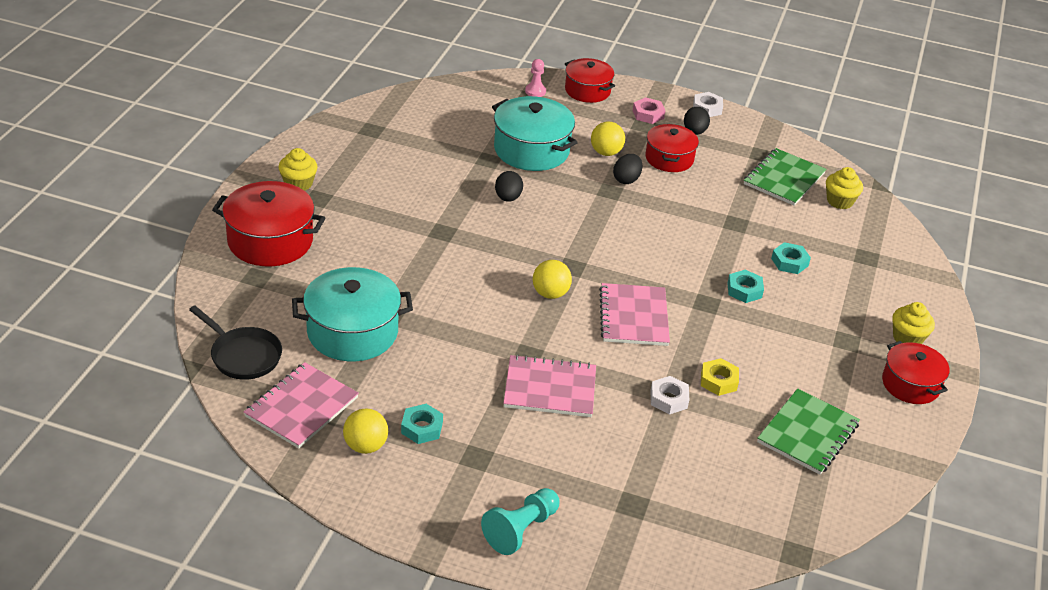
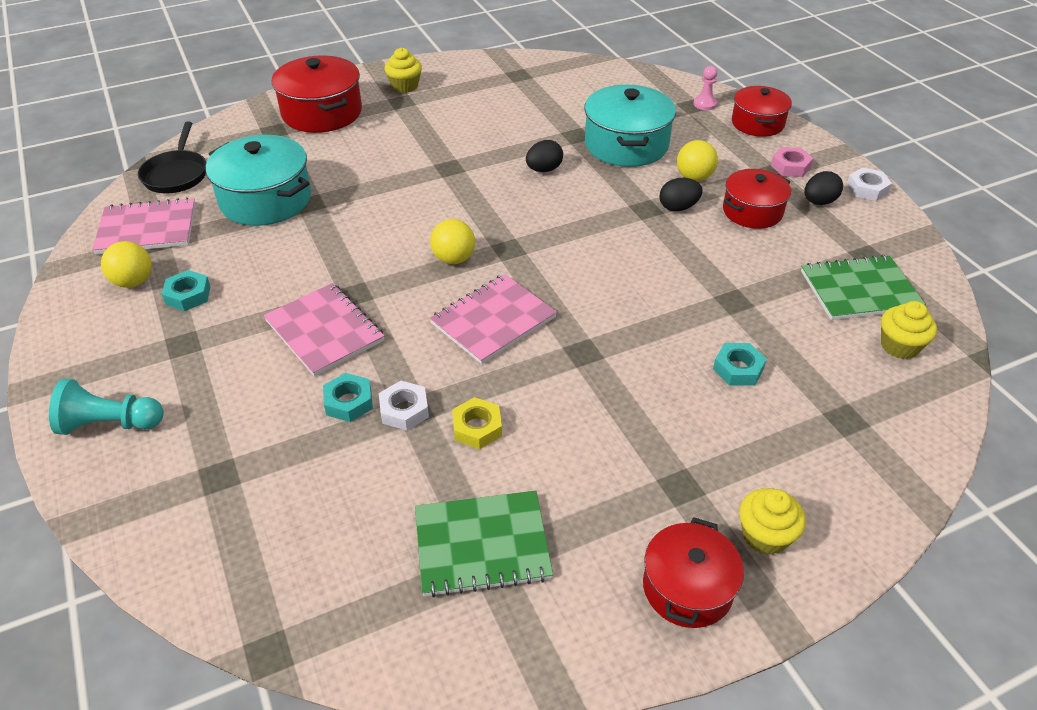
camera: 50 degrees right, 5 degrees up
(744, 290) = (642, 364): turquoise nut -> turquoise nut (349, 402)

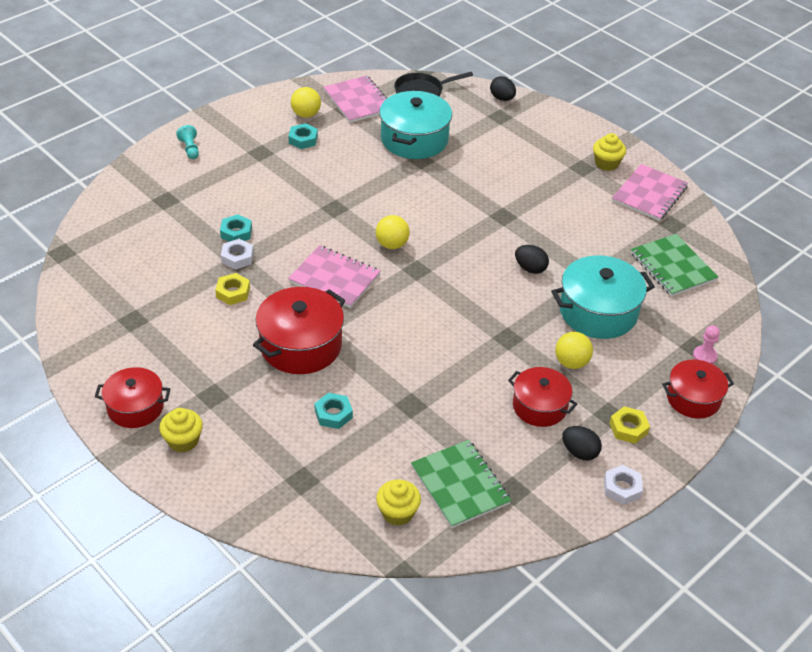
camera: 70 degrees right, 0 degrees up
(110, 424) = (190, 149): turquoise pawn -> turquoise pawn, size x0.63
(322, 113) = (538, 132): red pot -> red pot (301, 345)
(324, 331) = (293, 205): pink notebook -> pink notebook (649, 194)
(482, 545) = (145, 314): green notebook -> green notebook (673, 267)
(678, 207) = (520, 357): black egg -> black egg (502, 98)
(790, 166) = (628, 428): pink nut -> yellow nut

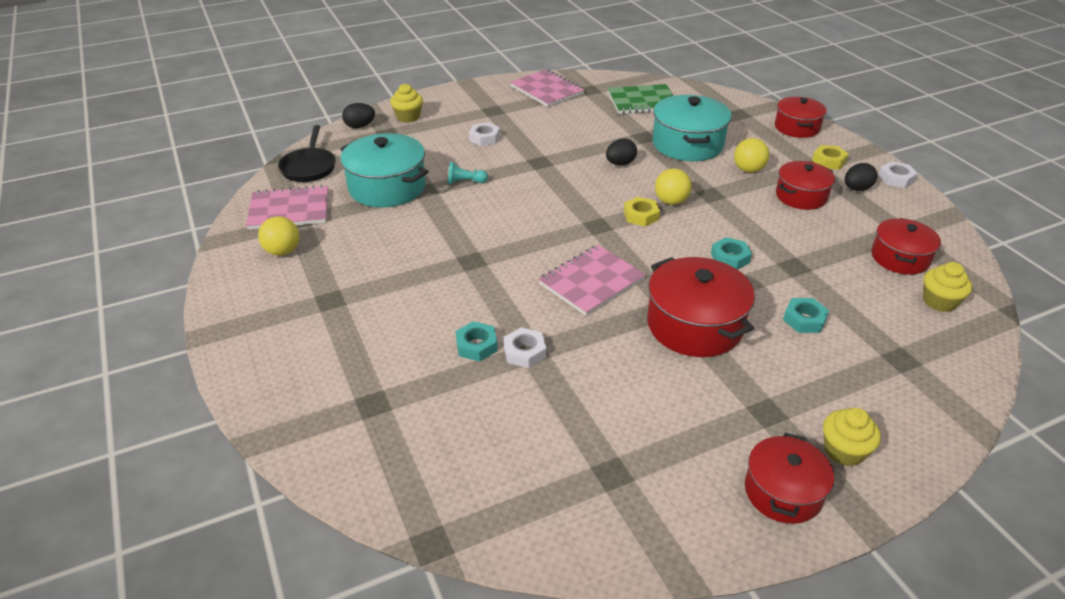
camera: 70 degrees left, 5 degrees down
(190, 149) = (275, 363): turquoise pawn -> turquoise pawn (465, 182)
(233, 292) = (588, 366): yellow nut -> yellow nut (641, 215)
(303, 139) = (330, 262): turquoise nut -> turquoise nut (730, 258)
(392, 244) = (552, 233): yellow ball -> yellow ball (671, 201)
(460, 485) = (900, 258): green notebook -> red pot
(526, 174) = (484, 138): none -> white nut
(606, 163) = (494, 98): yellow cupcake -> yellow cupcake (408, 117)
(704, 356) = (750, 112): pink pawn -> none

